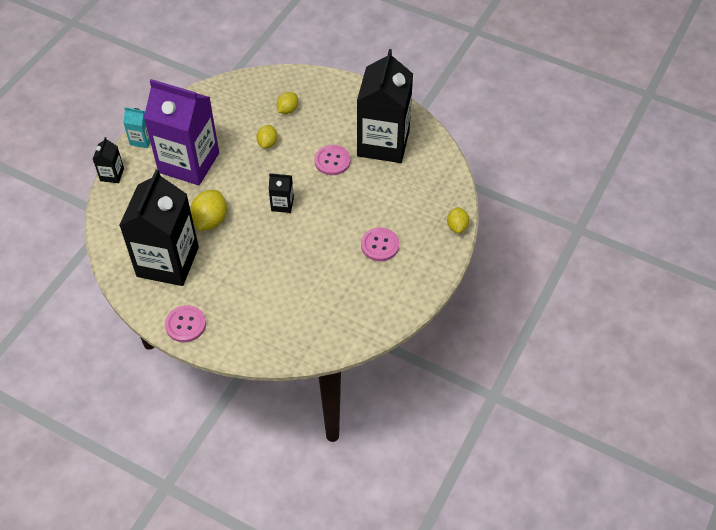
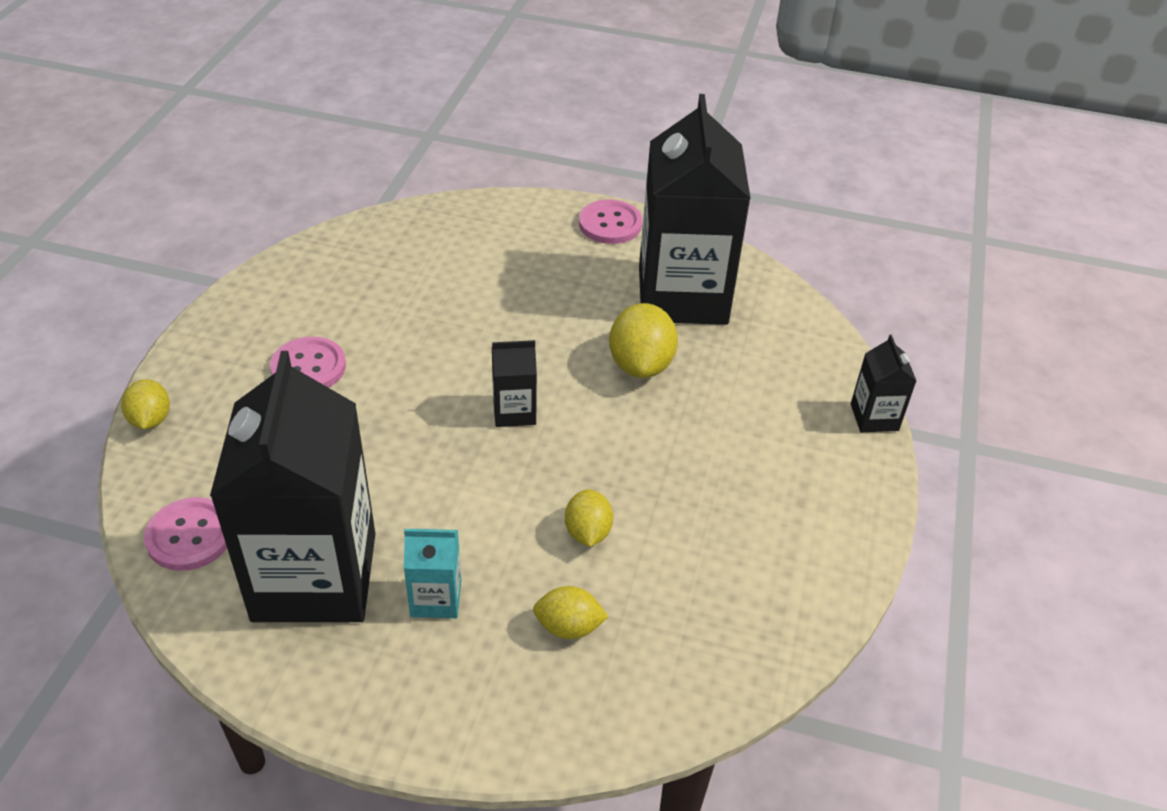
camera: 165 degrees right, 10 degrees down
(142, 139) = (865, 496): turquoise carton -> turquoise carton (436, 598)
(189, 163) = (738, 463): purple carton -> none
(287, 110) = (568, 627): yellow lemon -> yellow lemon turned 75 degrees clockwise
(332, 161) = (430, 514): pink button -> pink button (190, 536)

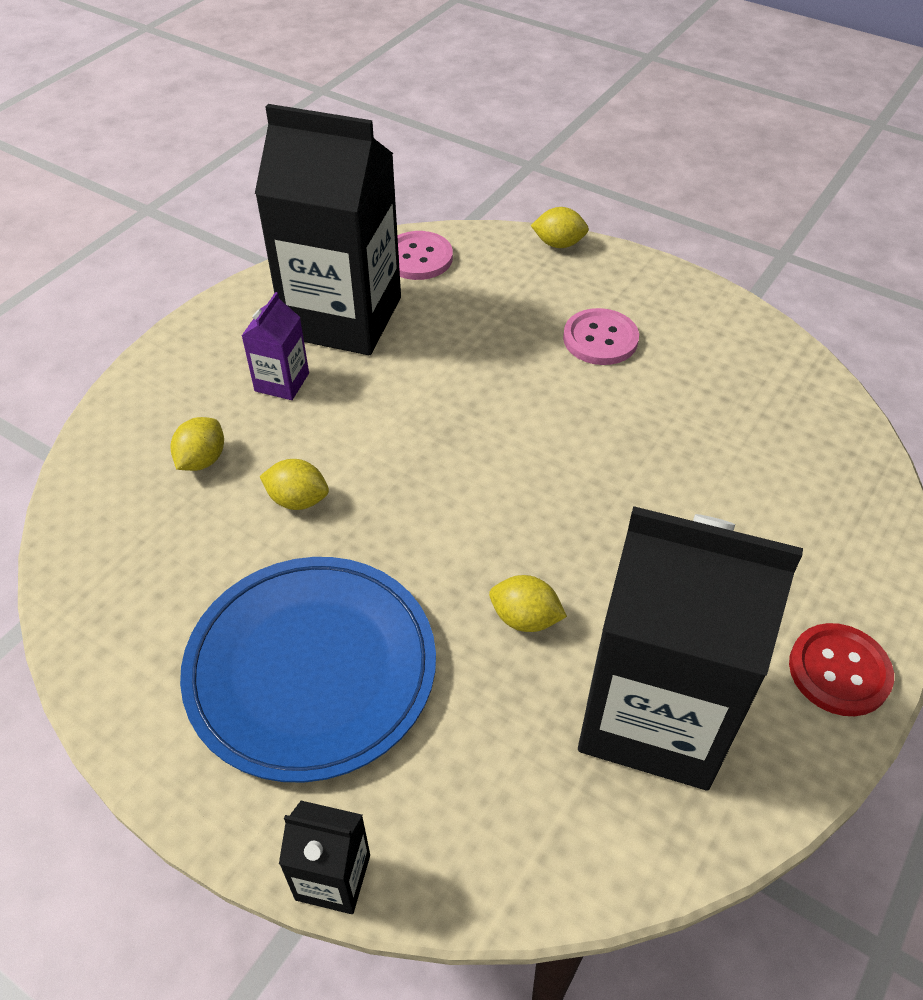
camera: 110 degrees right, 5 degrees up
(436, 598) = (282, 382): turquoise carton -> purple carton
(514, 411) = (486, 479): black carton -> none
(610, 224) = (839, 671): pink button -> red button
(641, 365) = (525, 618): yellow lemon -> yellow lemon, size x0.62
(744, 471) = (311, 669): none -> blue plate

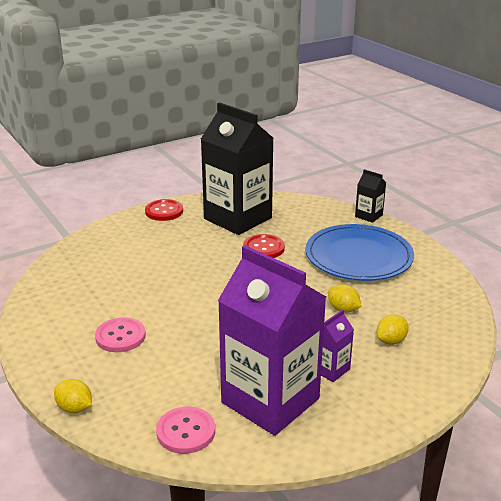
camera: 155 degrees left, 20 degrees down
(343, 317) = (270, 400): black carton -> purple carton
(525, 618) = (263, 248): yellow lemon -> red button

